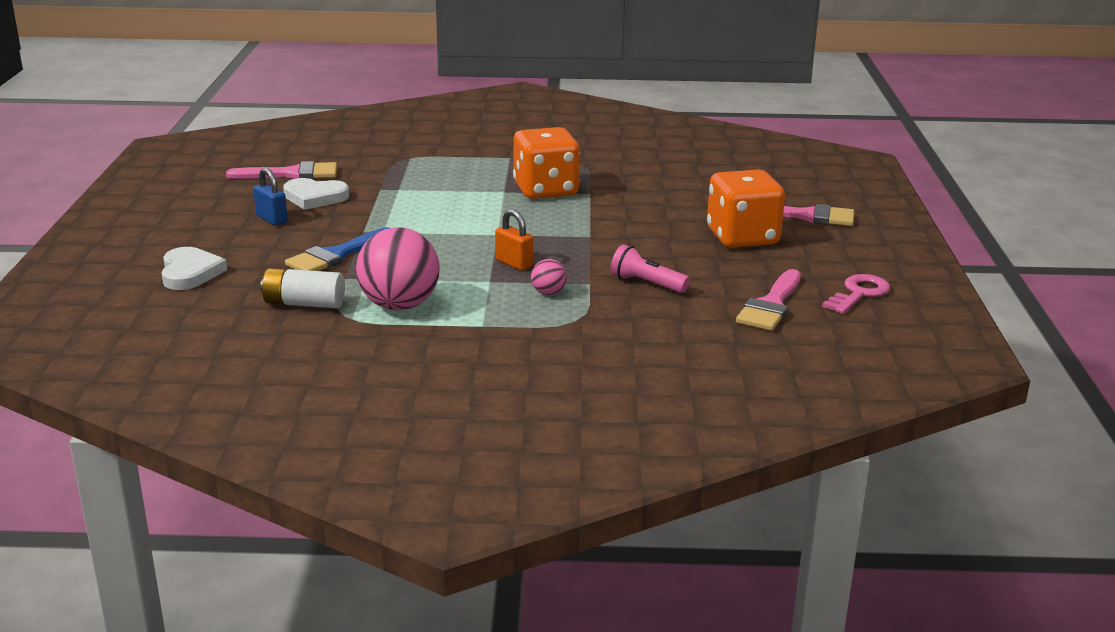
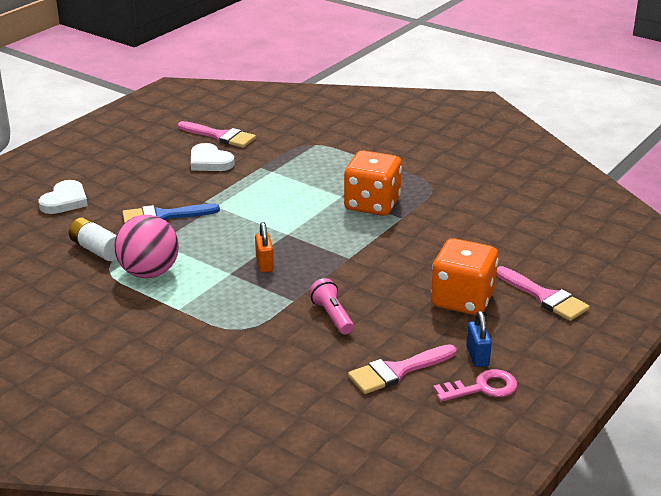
camera: 35 degrees right, 5 degrees up
(272, 219) = (161, 172): blue padlock -> blue padlock (477, 356)
(548, 293) = (254, 298): pink ball -> none

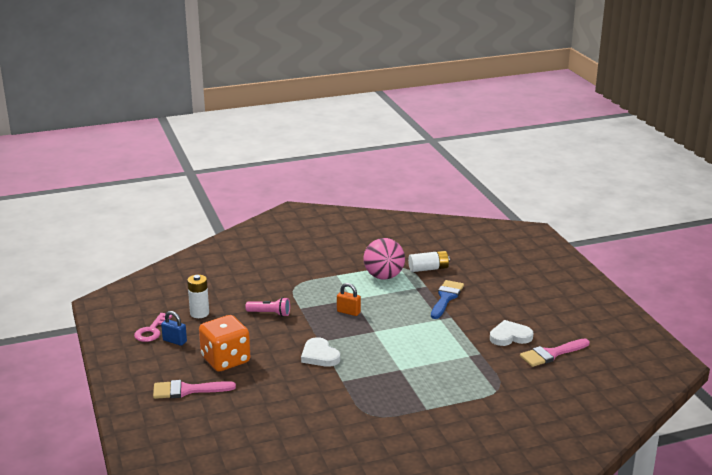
camera: 125 degrees right, 5 degrees down
(65, 201) = (503, 273): white heart -> white heart (319, 355)
(372, 204) = (373, 376): orange dice -> none
(397, 371) = (199, 313): pink brush -> white battery

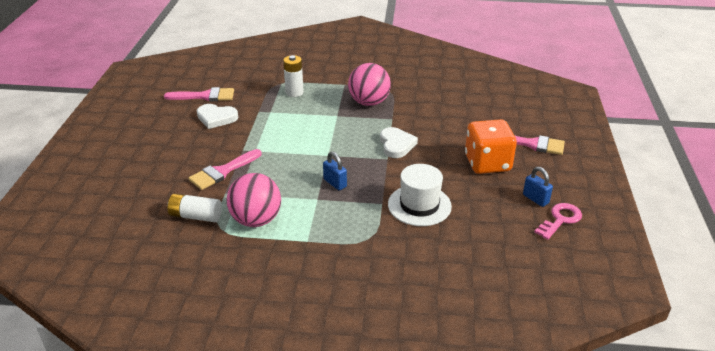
camera: 155 degrees left, 10 degrees up
(199, 313) = (500, 229): white battery -> white battery (294, 92)
(270, 313) = (419, 205): pink flashlight -> white hat
(348, 312) = (335, 183): orange padlock -> blue padlock
(380, 392) = (369, 102): none -> pink ball
(446, 298) = (222, 172): blue brush -> pink brush

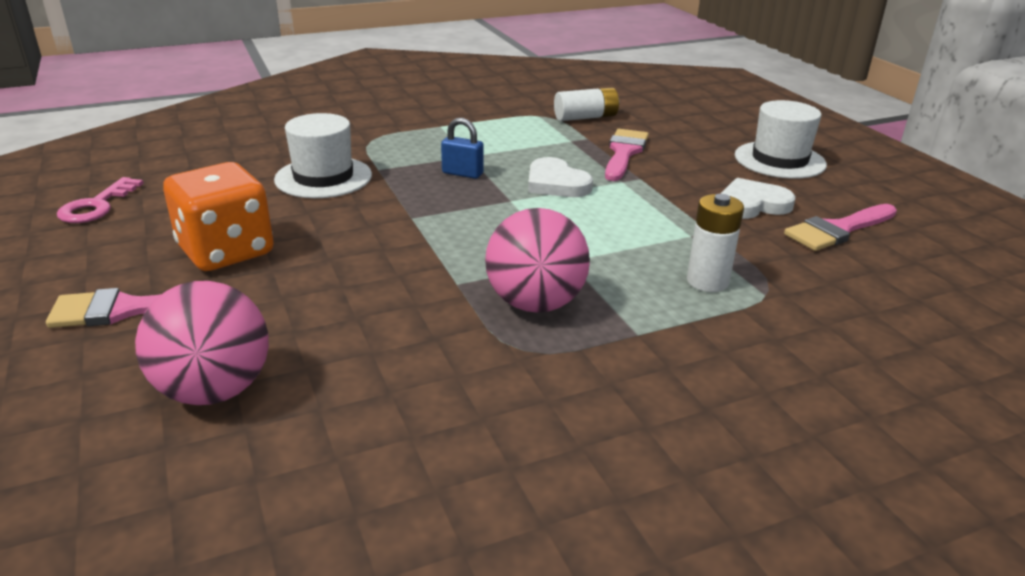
camera: 150 degrees right, 5 degrees down
(149, 139) = (779, 160): none -> white hat
(256, 220) = (516, 127): pink ball -> pink ball (215, 390)
(396, 145) = (412, 240): white heart -> white heart (556, 183)
(535, 199) = (135, 221): blue padlock -> none

